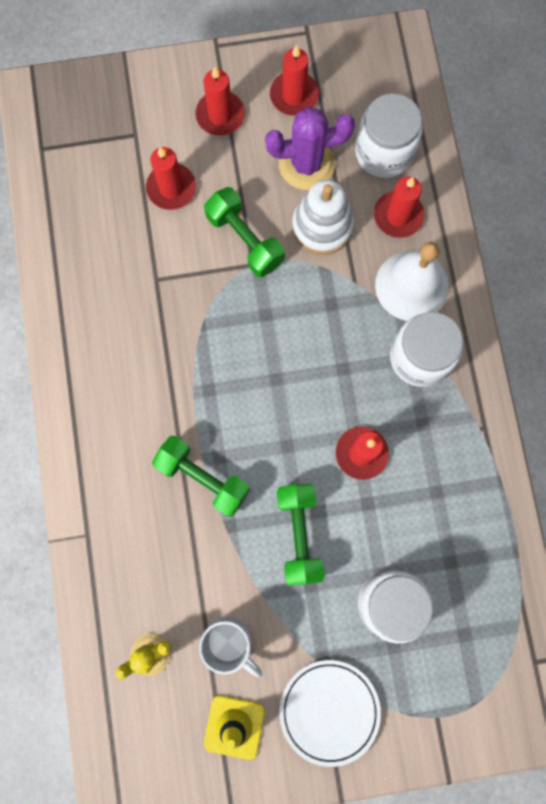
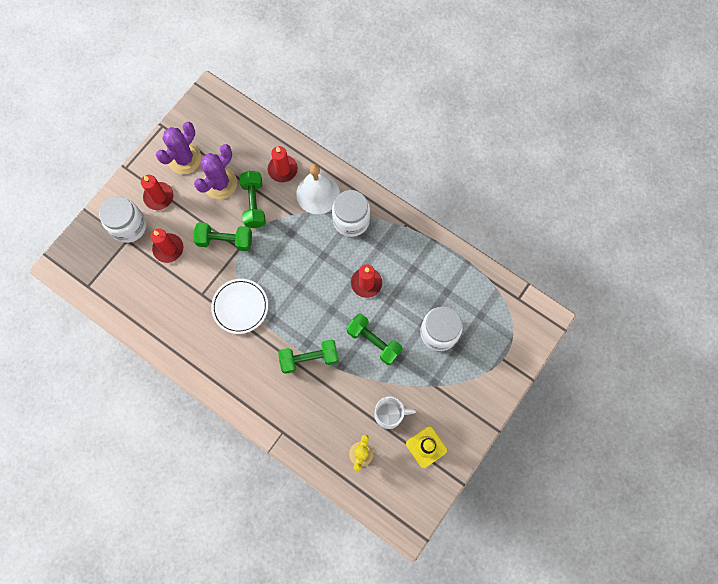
camera: 45 degrees left, 5 degrees down
(294, 96) = (184, 159): red candle -> purple cactus
(322, 226) = (254, 204): white stacking toy -> green dumbbell
(329, 711) = (458, 400): white plate -> white plate (240, 307)
(384, 152) = (249, 148): white jar -> white jar (128, 226)

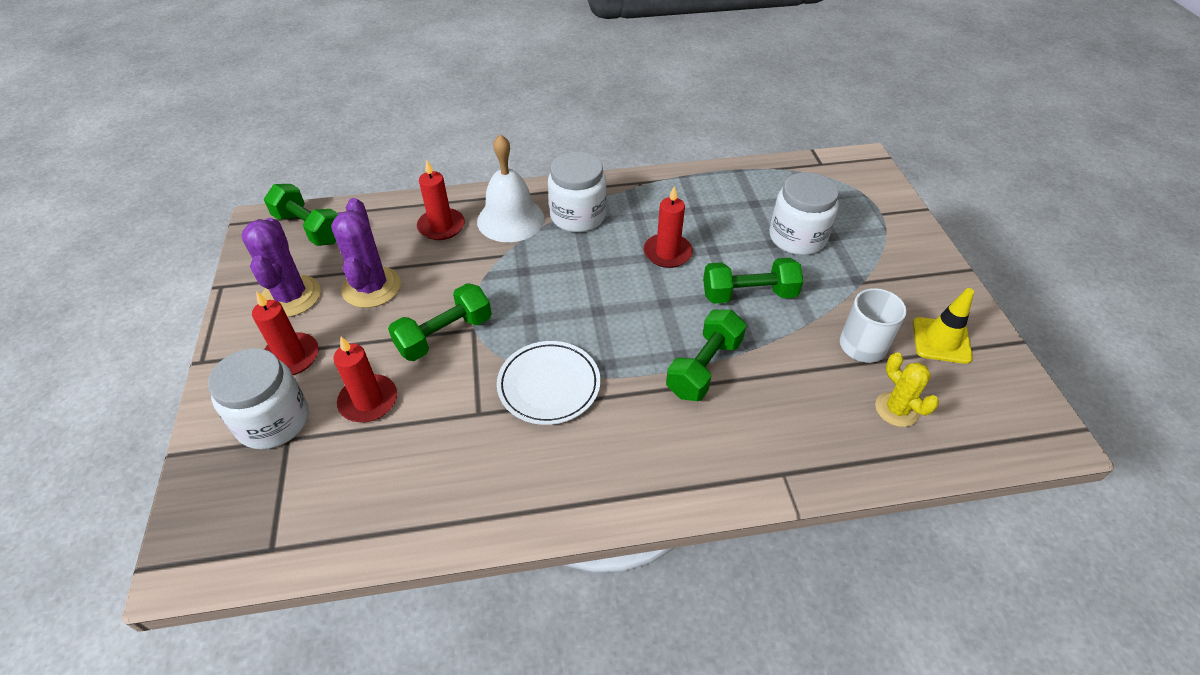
camera: 45 degrees left, 25 degrees down
(254, 204) = (441, 277): green dumbbell -> green dumbbell (309, 228)

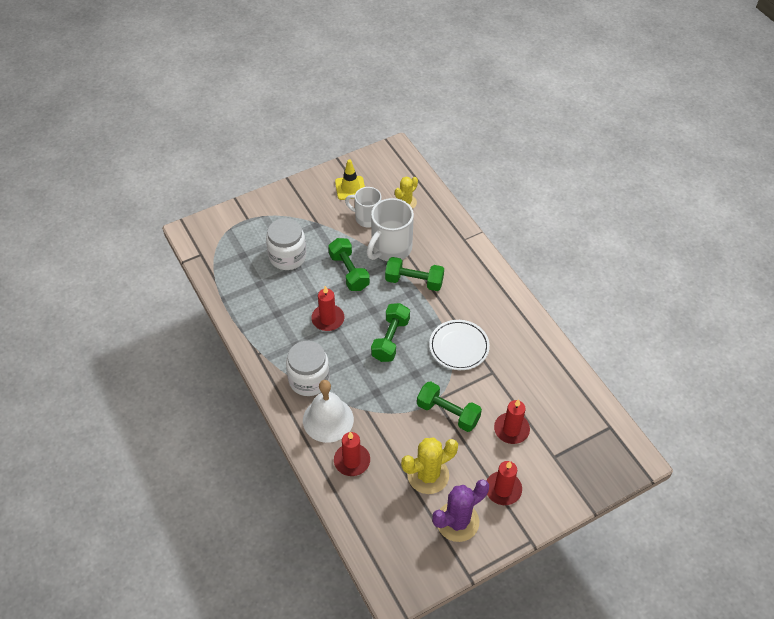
camera: 110 degrees left, 5 degrees up
(273, 421) = (547, 471): white jar -> none
(309, 228) = (388, 552): green dumbbell -> green dumbbell (390, 339)
(371, 287) = (428, 475): purple cactus -> yellow cactus
(785, 356) = (390, 248): none -> white mug

